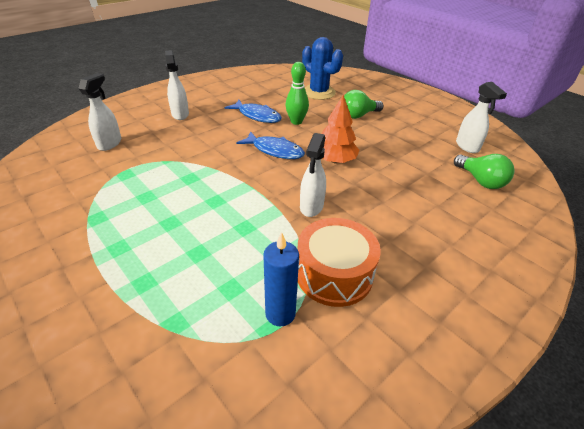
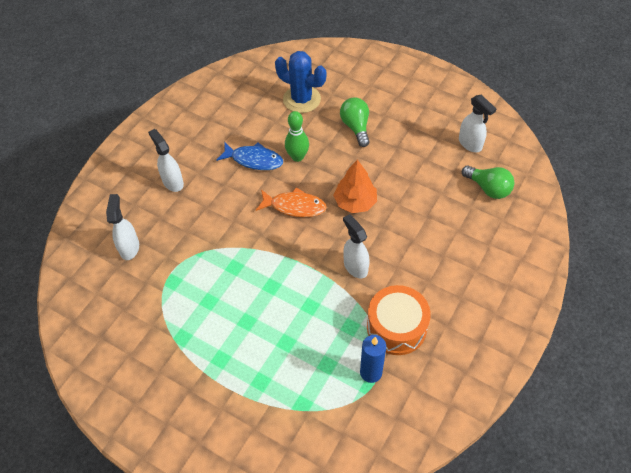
camera: 15 degrees left, 15 degrees up
(275, 150) = (294, 206): blue fish -> orange fish
(311, 207) = (355, 266): white spray bottle -> white spray bottle turned 150 degrees clockwise
(358, 115) = (356, 127): green light bulb -> green light bulb turned 120 degrees clockwise

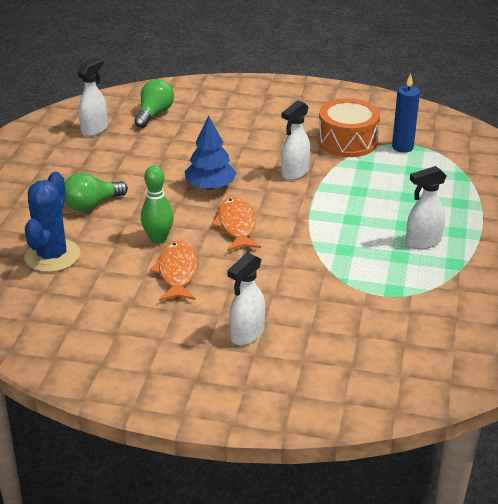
camera: 110 degrees left, 20 degrees down
(129, 247) = (371, 341): white spray bottle -> white spray bottle (422, 242)
(254, 160) = (177, 272): blue fish -> orange fish
(355, 202) = (210, 186): orange tree -> blue tree

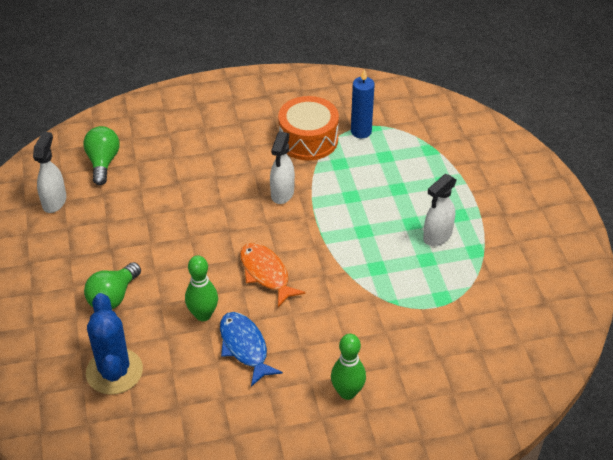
camera: 25 degrees left, 10 degrees up
(177, 272) = (245, 347): orange fish -> blue fish
(210, 186) = (214, 236): blue tree -> none
(246, 334) = (347, 392): white spray bottle -> green bowling pin

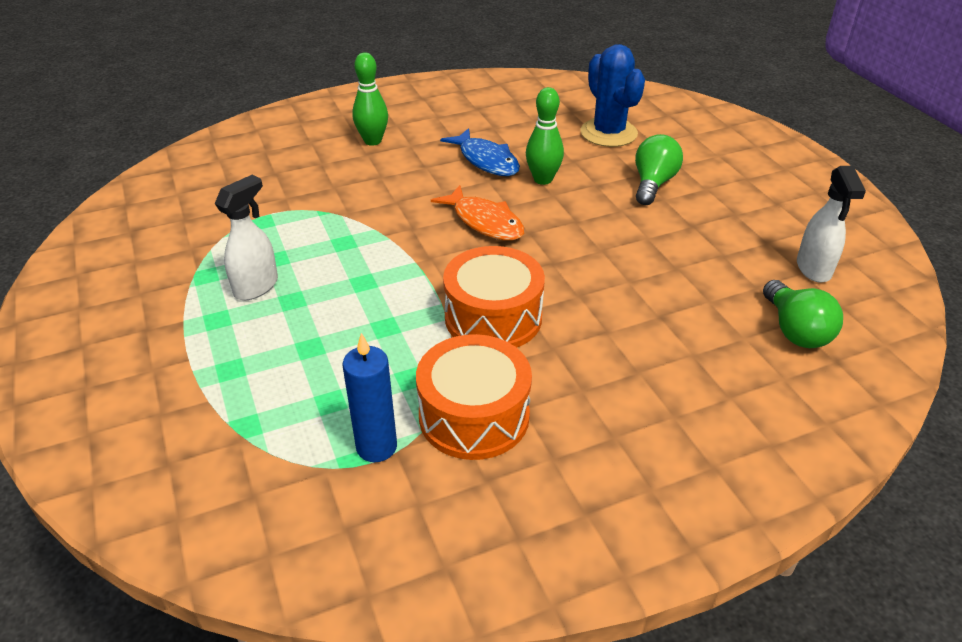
camera: 170 degrees right, 5 degrees down
(282, 194) = (493, 317): white spray bottle -> orange drum

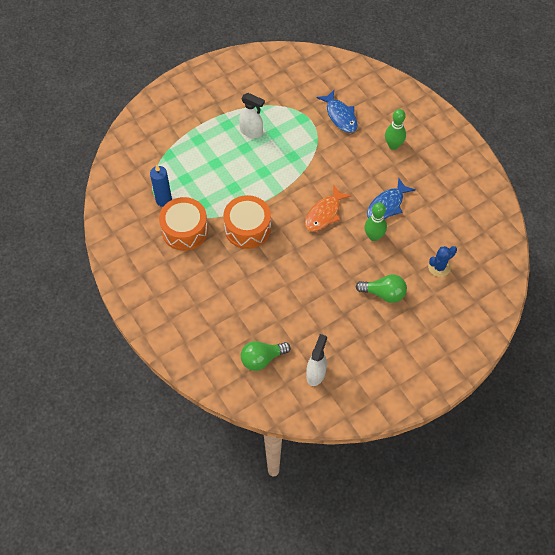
camera: 80 degrees right, 20 degrees up
(283, 181) = (340, 116): none -> blue fish
(608, 133) = (439, 267): blue cactus -> blue cactus, size x0.61
(813, 269) = (316, 373): white spray bottle -> white spray bottle turned 120 degrees clockwise

